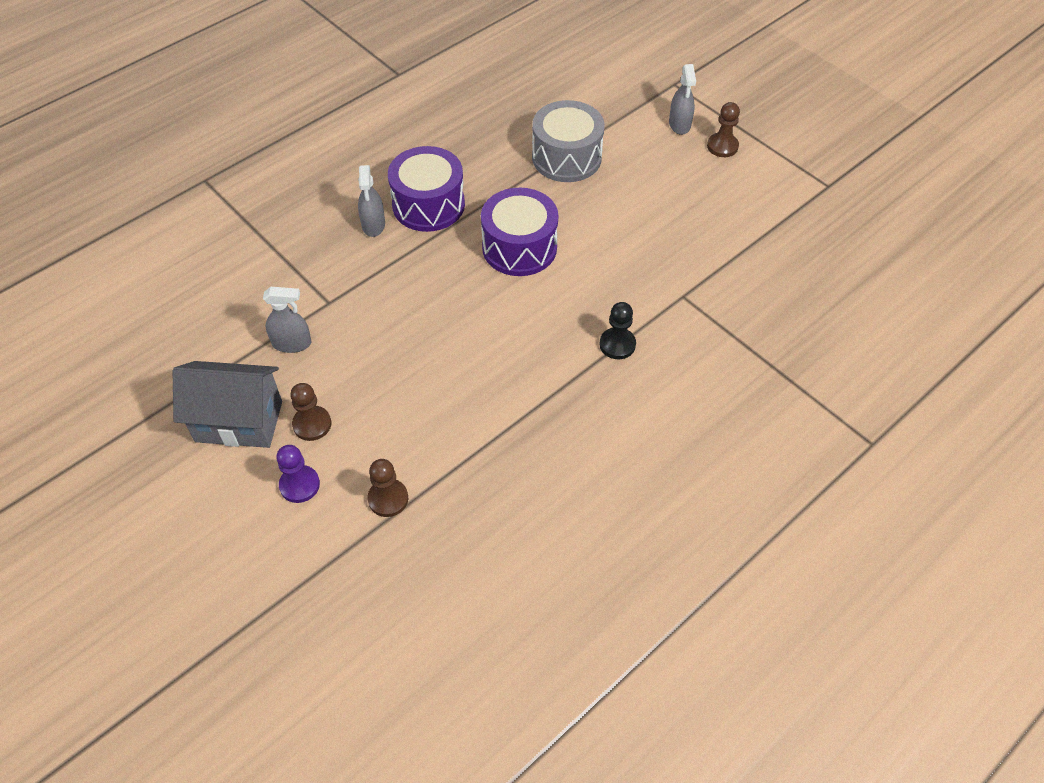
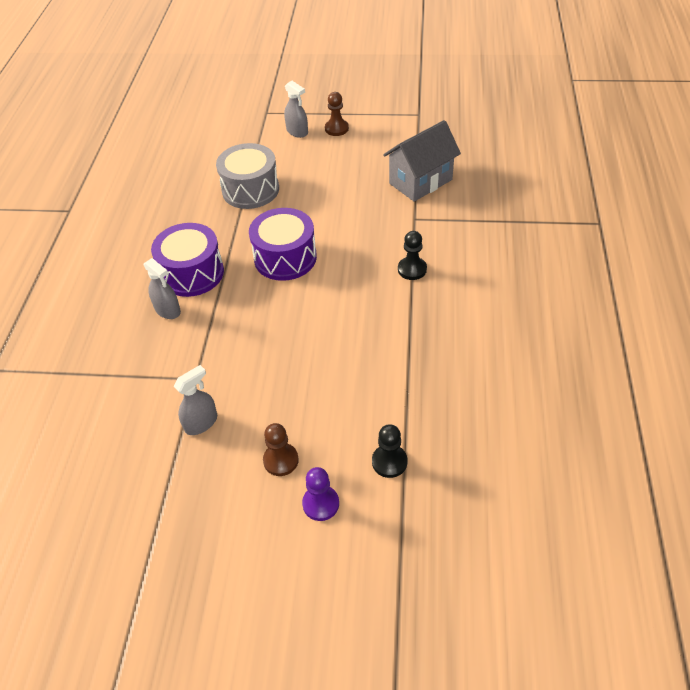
camera: 40 degrees left, 5 degrees down
(239, 421) = (225, 501): grey house -> grey house (420, 181)
(388, 499) = (389, 462): brown pawn -> black pawn

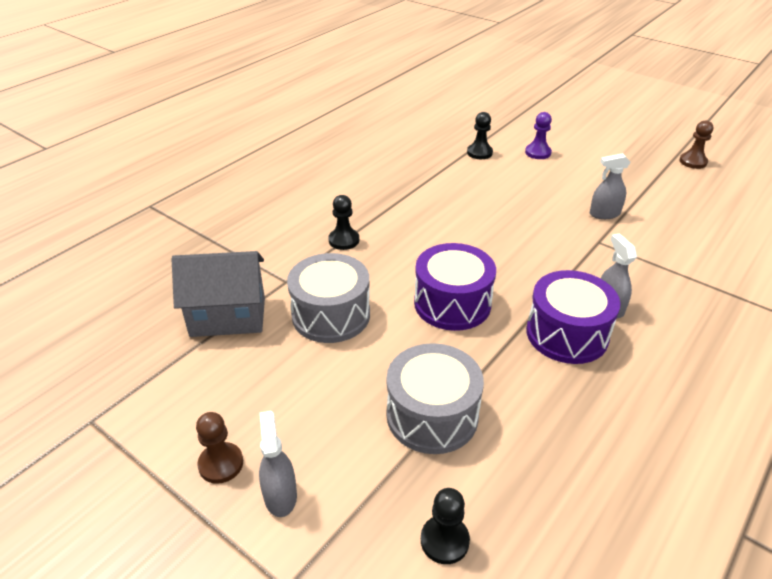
camera: 150 degrees left, 10 degrees down
(211, 150) = (444, 540): none -> black pawn
(281, 460) = (552, 176): brown pawn -> brown pawn (693, 162)
(359, 212) = (331, 315): none -> grey drum

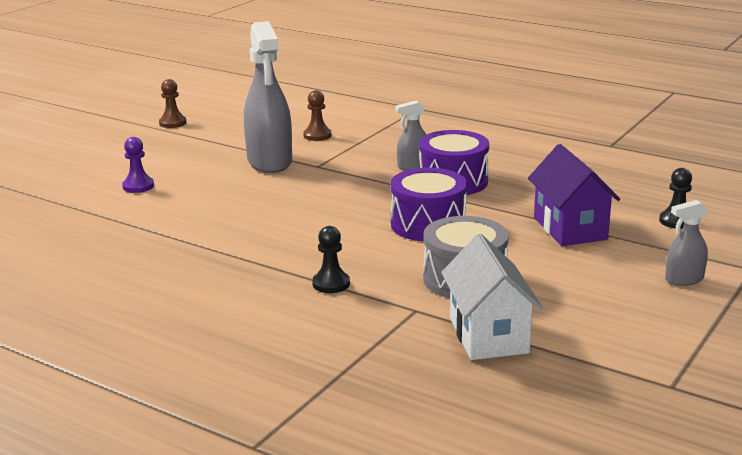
camera: 95 degrees left, 15 degrees down
(221, 464) = (673, 308): brown pawn -> brown pawn (317, 135)
(228, 317) = (488, 335): grey house -> white house
(432, 415) = (570, 228): grey drum -> purple house
(479, 153) = (131, 216): black pawn -> none
(604, 214) = (269, 161): grey spray bottle -> grey spray bottle, size x2.09

